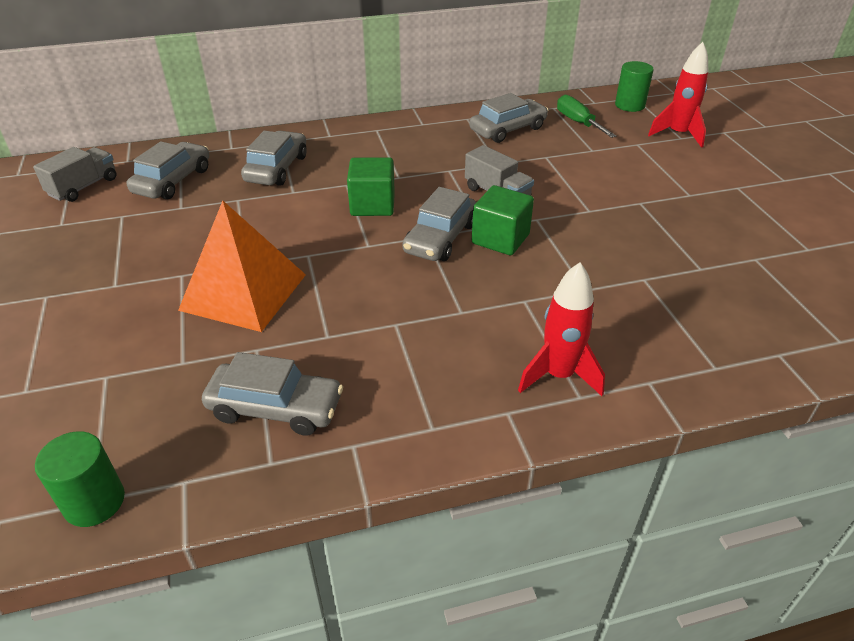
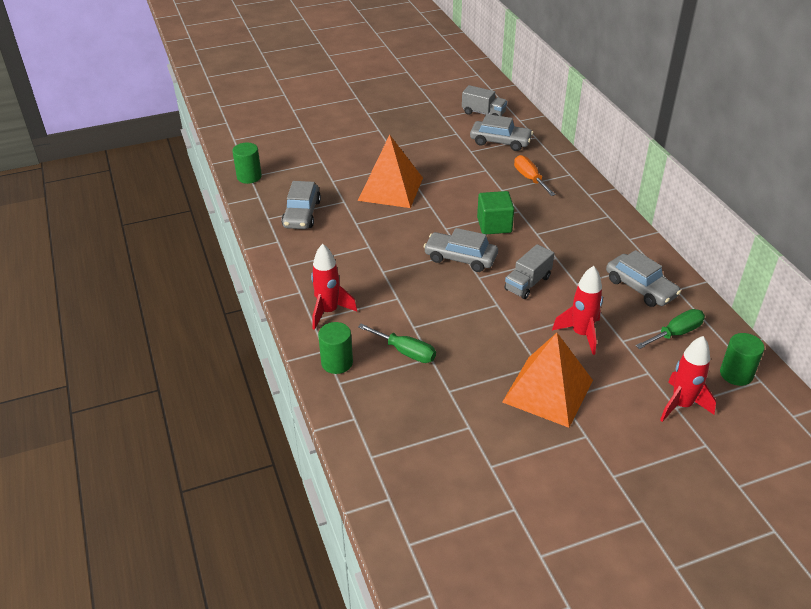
camera: 85 degrees right, 0 degrees up
(277, 168) = (529, 178): grey car -> orange screwdriver
(500, 239) = (465, 286): green cube -> none
(585, 171) = (581, 334): none -> red rocket
(638, 299) = (405, 352): none -> green screwdriver
(674, 369) = (337, 362): none -> green cylinder
(680, 201) = (547, 391): none -> orange pyramid

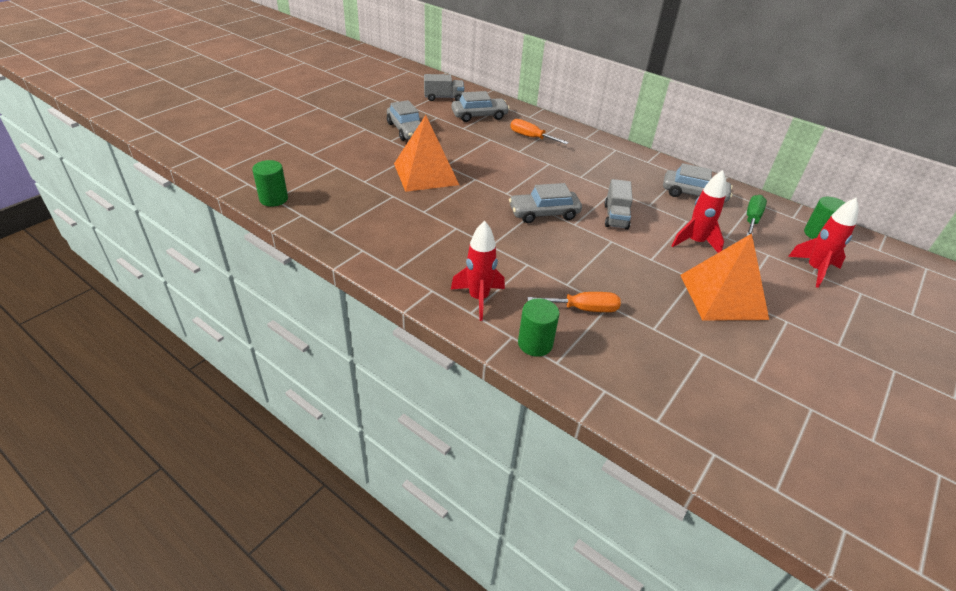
camera: 35 degrees left, 0 degrees up
(301, 214) = (363, 218): grey car -> grey car (406, 130)
(405, 352) = (583, 309): green screwdriver -> orange screwdriver
(494, 225) = (542, 179): green cube -> none

